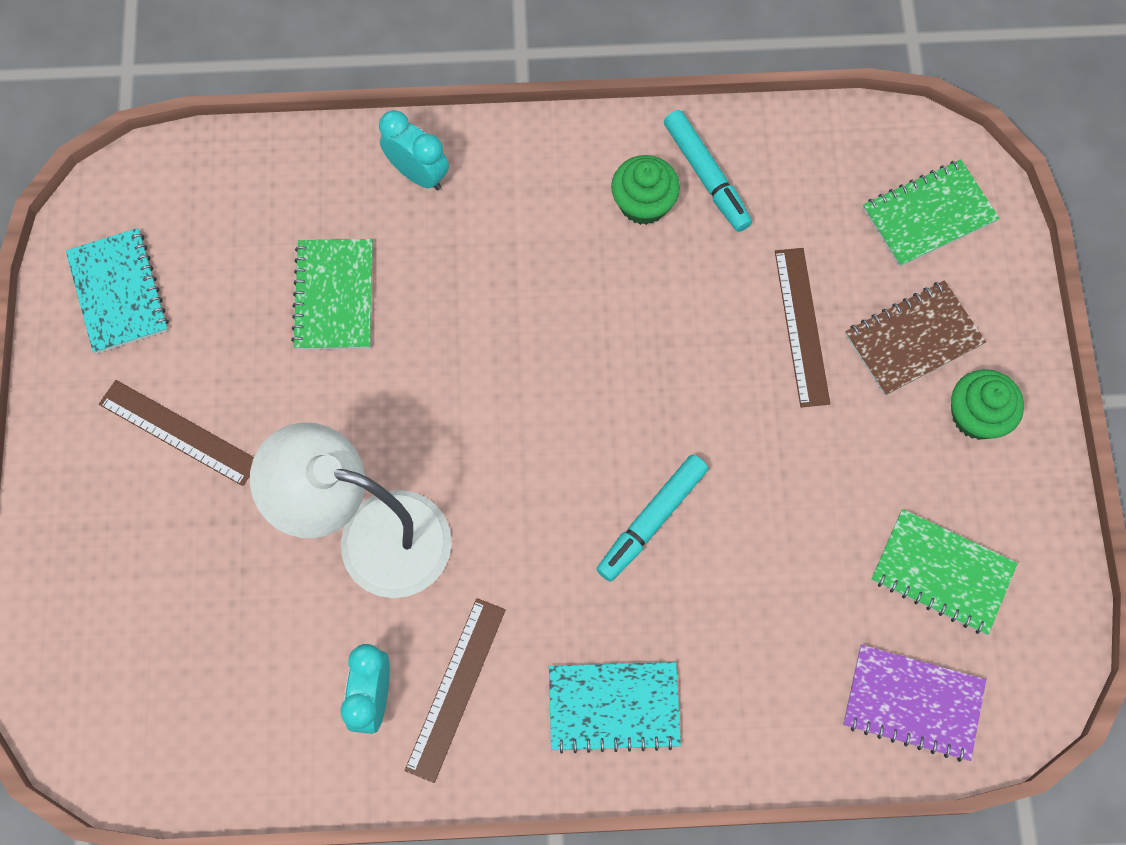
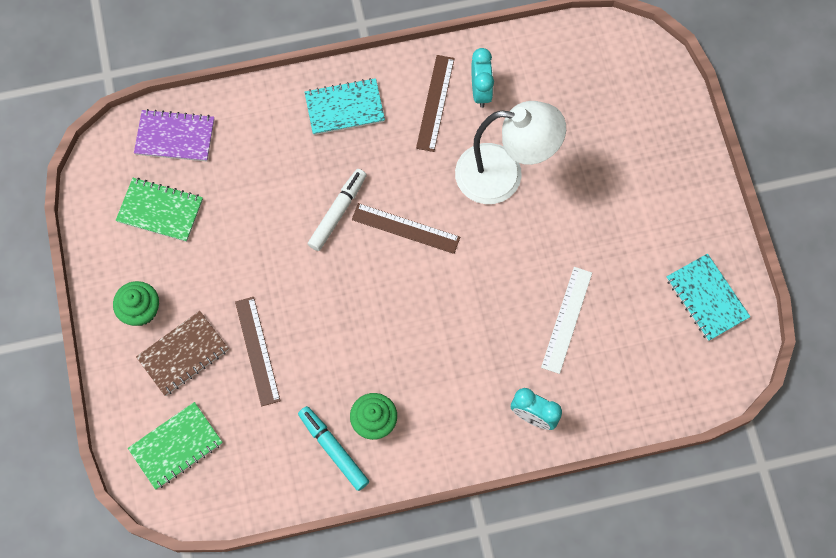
camera: 170 degrees right, 0 degrees up
(178, 432) = (638, 216): brown ruler -> brown ruler (405, 228)
(334, 296) = (566, 319): green notebook -> white ruler
(652, 520) = (338, 212): turquoise marker -> white marker

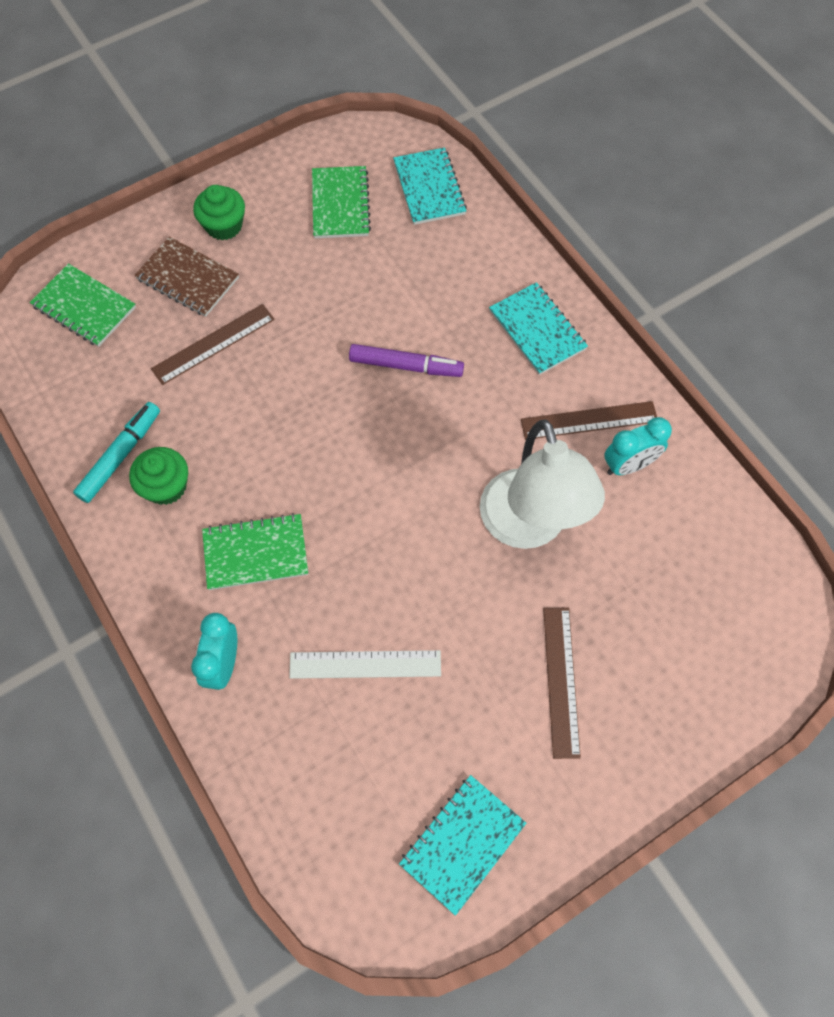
camera: 70 degrees right, 5 degrees down
(175, 137) = (429, 188): purple notebook -> turquoise notebook
(338, 212) = (406, 366): white marker -> purple marker
(405, 228) = (415, 441): brown ruler -> brown ruler (561, 681)
(455, 370) = (255, 553): none -> green notebook

